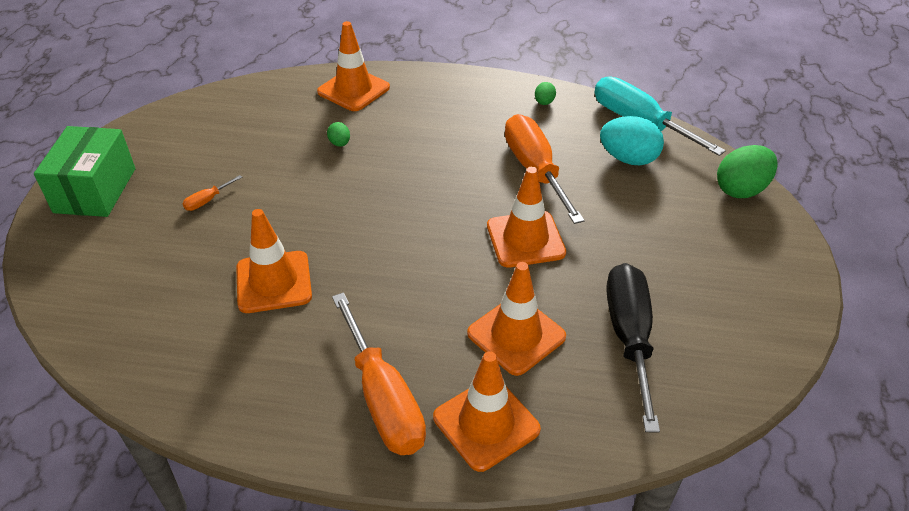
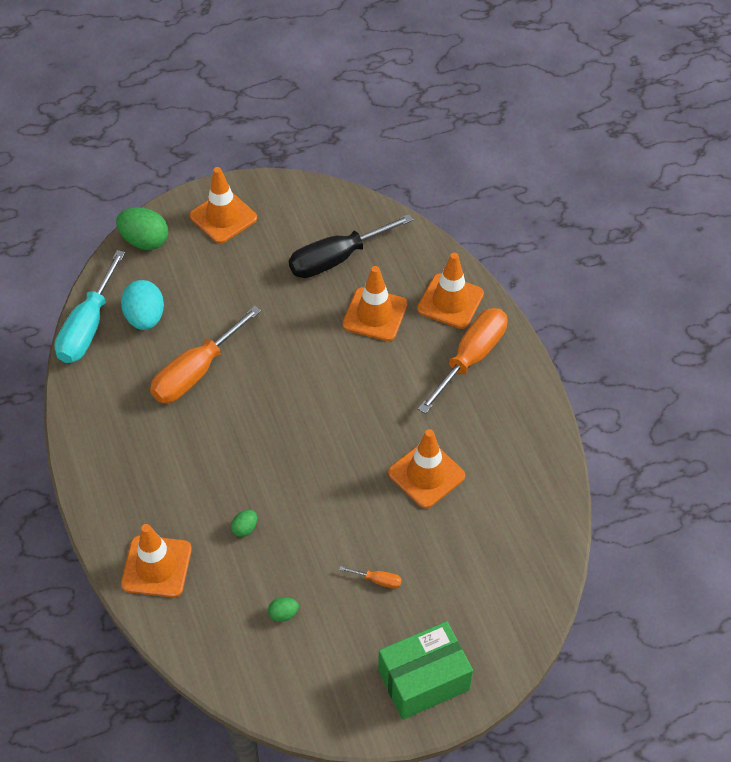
camera: 120 degrees left, 10 degrees up
(525, 239) = (282, 345): orange traffic cone -> orange traffic cone (223, 217)
(544, 102) = (94, 404): green egg -> green egg (283, 614)

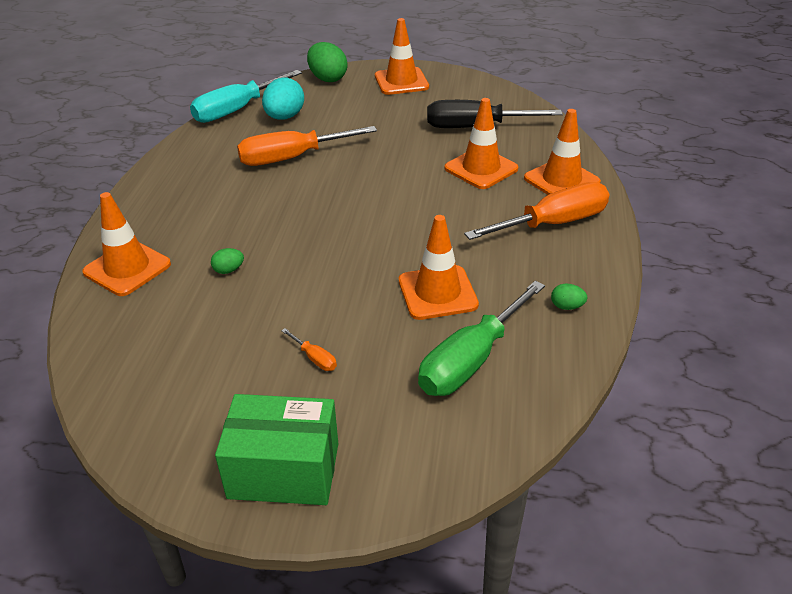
camera: 30 degrees right, 15 degrees down
(283, 614) = (198, 348): green egg -> green egg (566, 306)
(489, 527) = (471, 360): none -> green screwdriver

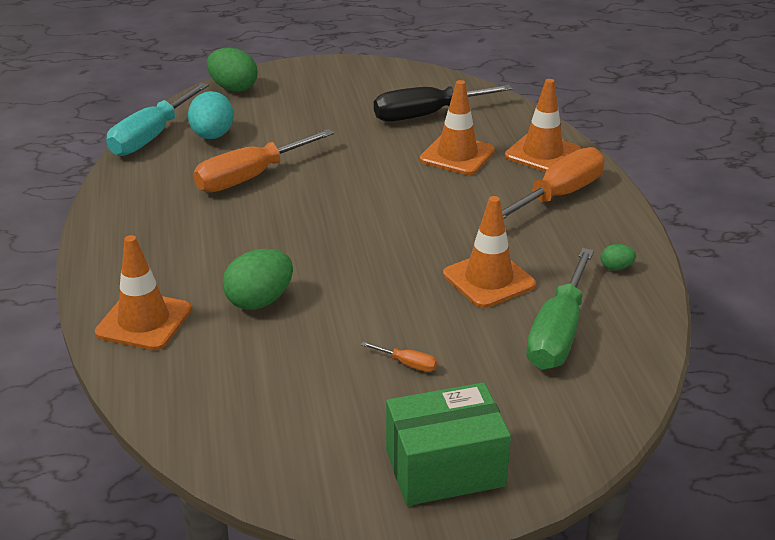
camera: 20 degrees left, 5 degrees down
(228, 270) = (260, 301): green egg -> green egg, size x2.05
(401, 81) = (318, 80): orange traffic cone -> none

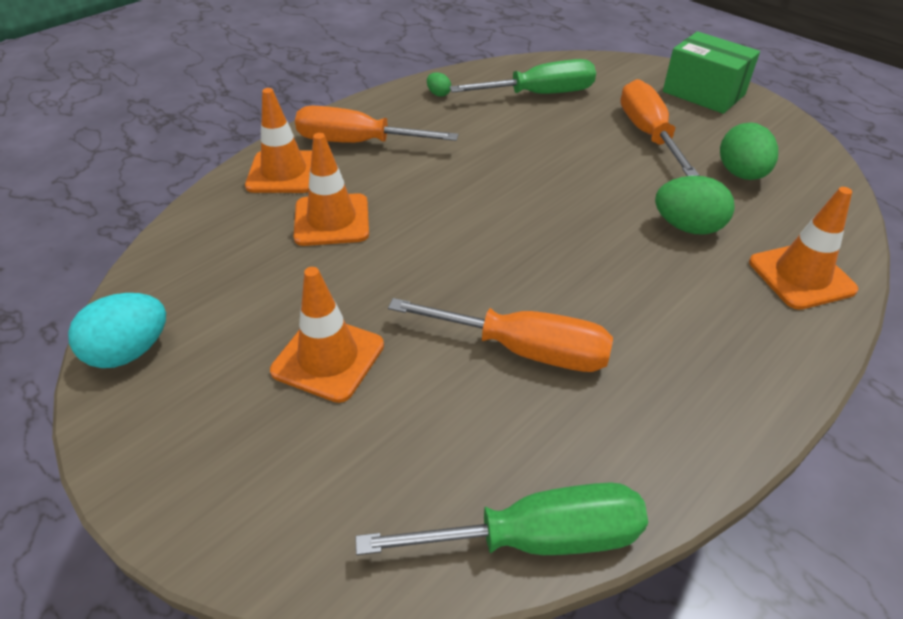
camera: 125 degrees left, 10 degrees up
(151, 136) = (536, 538): turquoise screwdriver -> green screwdriver
(212, 136) = (468, 458): turquoise egg -> turquoise egg (130, 352)
(233, 88) = (295, 545): green egg -> green egg (741, 174)
(407, 364) = (648, 134): orange screwdriver -> orange screwdriver, size x2.49
(426, 115) = (249, 279): black screwdriver -> none
(488, 279) = (516, 136): orange traffic cone -> orange traffic cone (328, 358)

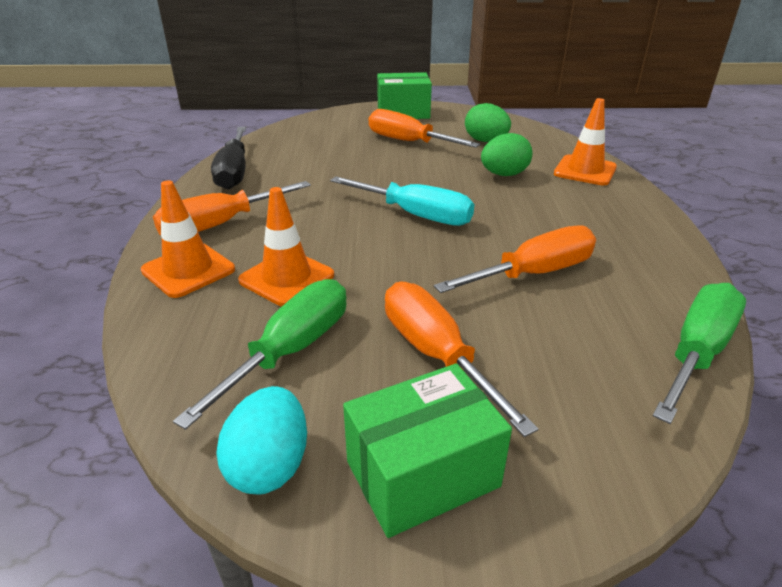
camera: 45 degrees left, 10 degrees down
(186, 432) = (422, 474): none -> green box
(328, 358) = (435, 354): orange traffic cone -> orange screwdriver
(438, 94) = (234, 172): green egg -> black screwdriver
(519, 222) = (416, 215): none -> turquoise screwdriver
(540, 94) = (308, 147): green screwdriver -> green screwdriver (291, 350)

